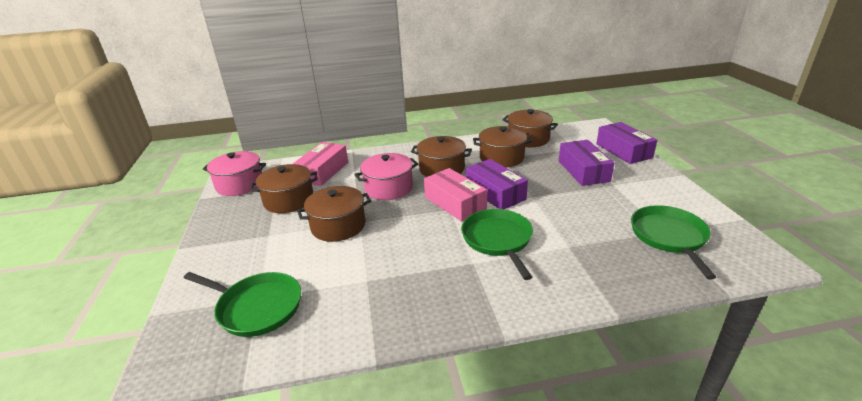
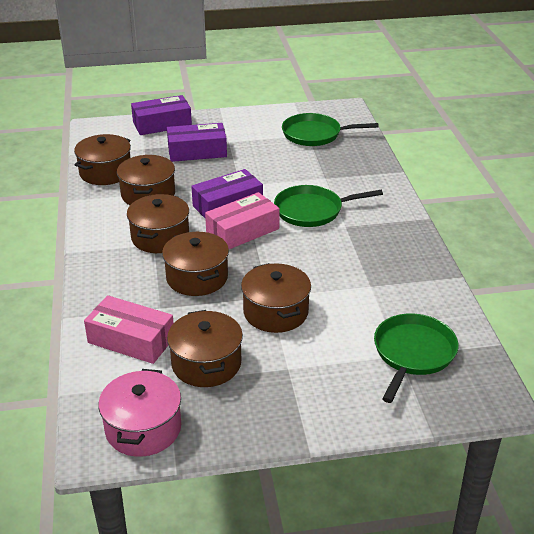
camera: 90 degrees left, 5 degrees up
(388, 188) = (197, 277): pink pot -> brown pot

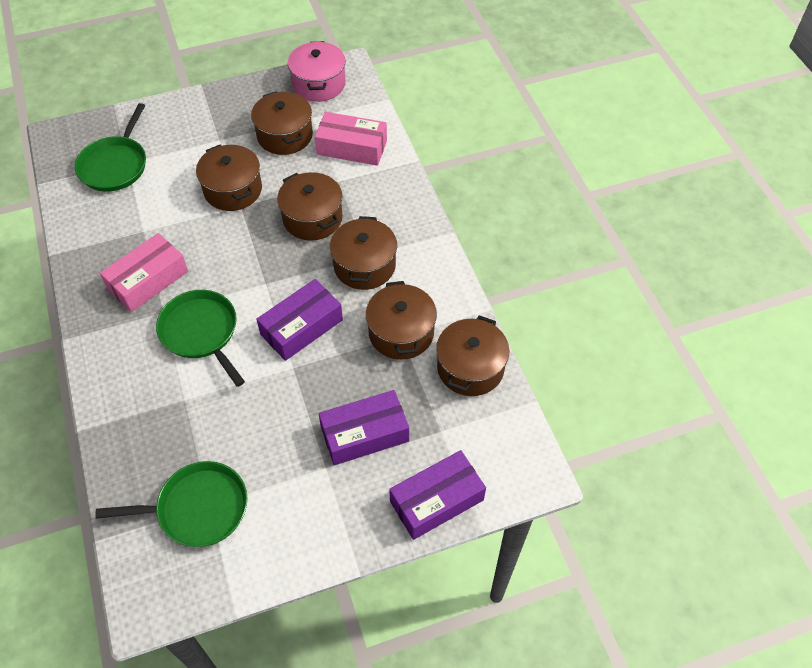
camera: 170 degrees right, 20 degrees up
(242, 231) = (277, 287): pink box -> pink box (148, 280)
(312, 210) = (201, 332): green pan -> green pan turned 105 degrees counterclockwise

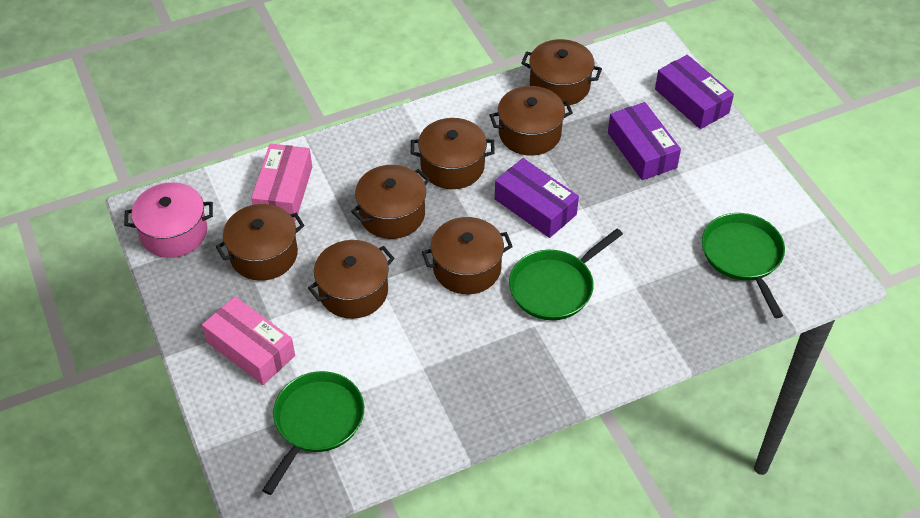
camera: 95 degrees left, 5 degrees down
(115, 165) = (316, 421): green pan -> green pan turned 75 degrees counterclockwise
(148, 280) = (494, 347): pink box -> pink box (251, 349)
(239, 268) = (467, 268): none -> brown pot

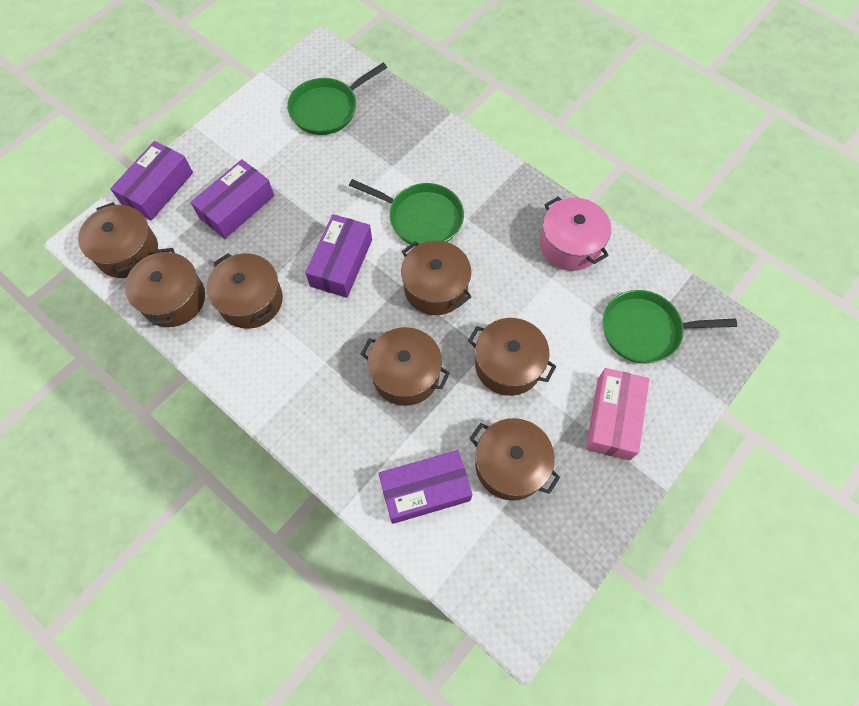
camera: 115 degrees left, 15 degrees up
(174, 232) = (531, 572): pink pot -> pink pot (570, 245)
(284, 191) = (425, 490): pink box -> purple box
(452, 166) = (322, 349): brown pot -> brown pot (127, 252)

